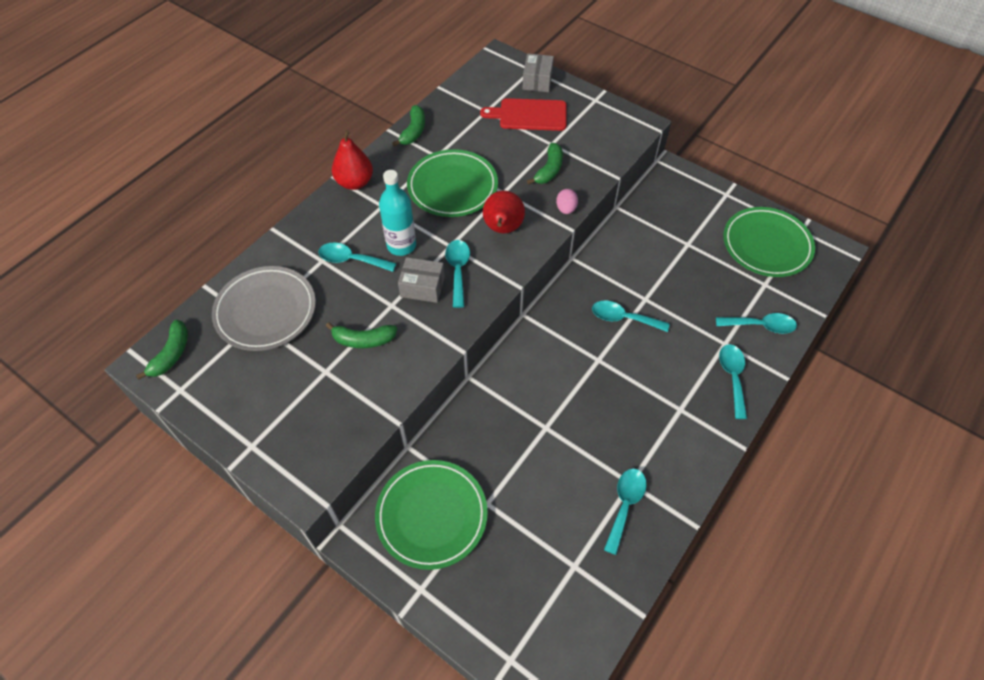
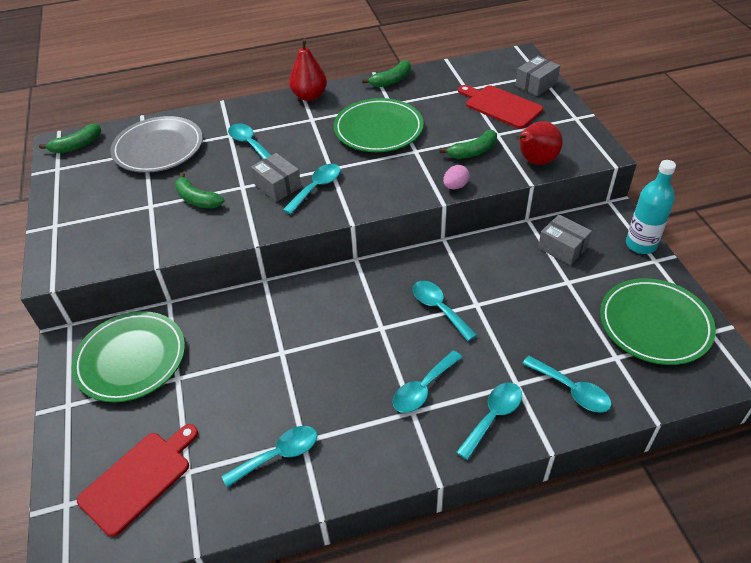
camera: 40 degrees right, 10 degrees down
(401, 245) = (295, 151): turquoise bottle -> turquoise bottle (640, 244)
(503, 229) = (385, 176): red pear -> red pear (535, 161)
(545, 599) = (139, 479): none -> red cutting board
(660, 217) = (562, 248): none -> grey box
(671, 387) = (423, 389): none -> turquoise spoon

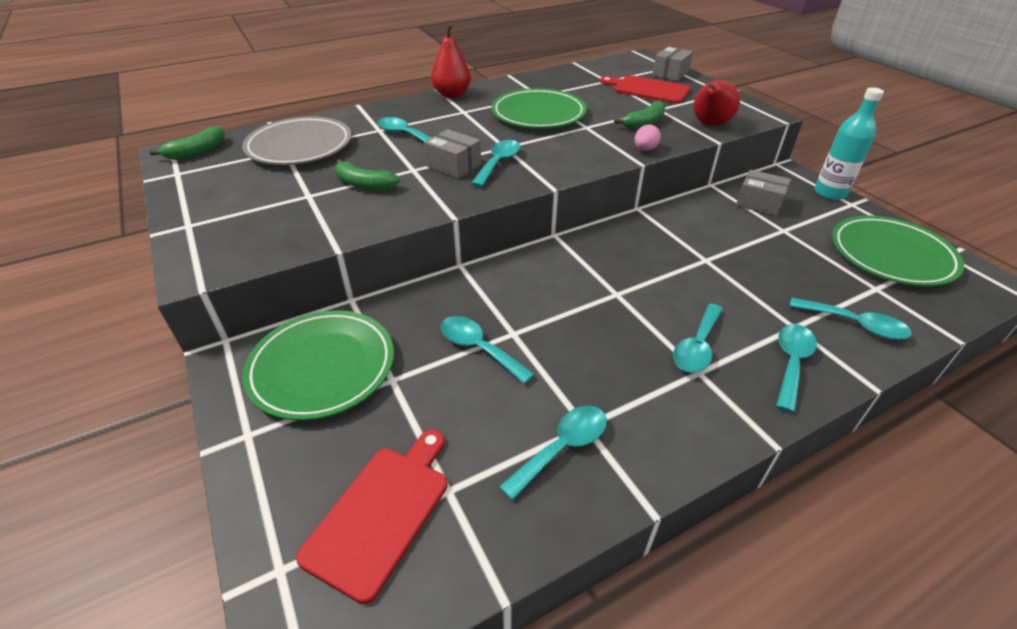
camera: 15 degrees left, 5 degrees down
(391, 80) = (530, 79): green banana -> none
(439, 308) = (669, 268): turquoise spoon -> turquoise spoon (478, 348)

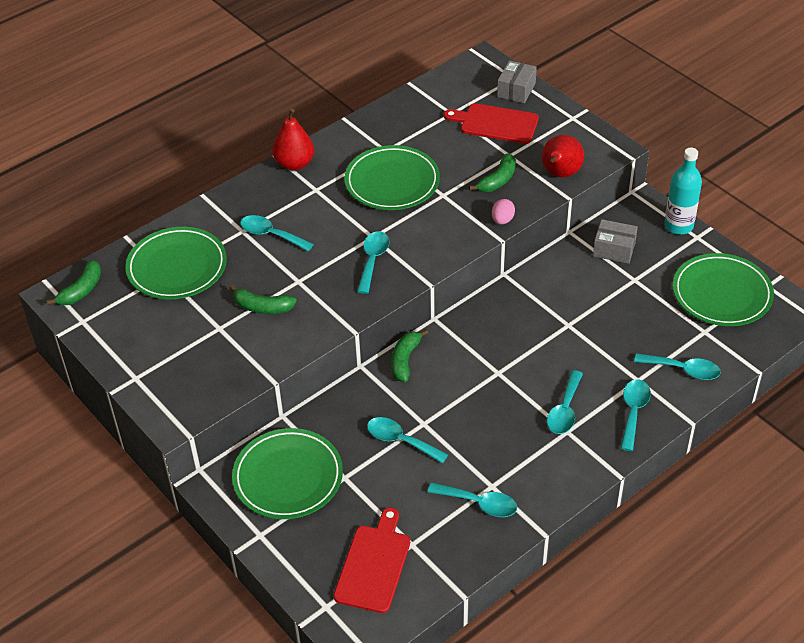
camera: 10 degrees left, 5 degrees up
(300, 146) = (177, 267): grey plate -> green plate
(453, 165) = (333, 270): grey box -> none
(511, 267) = (405, 360): none -> green banana
(562, 447) = (479, 503): turquoise spoon -> turquoise spoon turned 75 degrees clockwise

